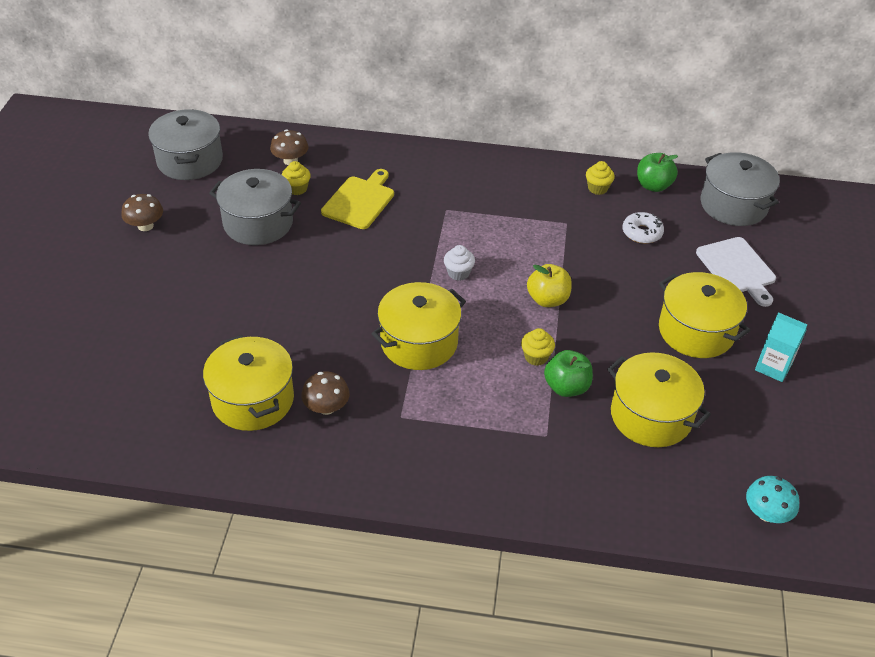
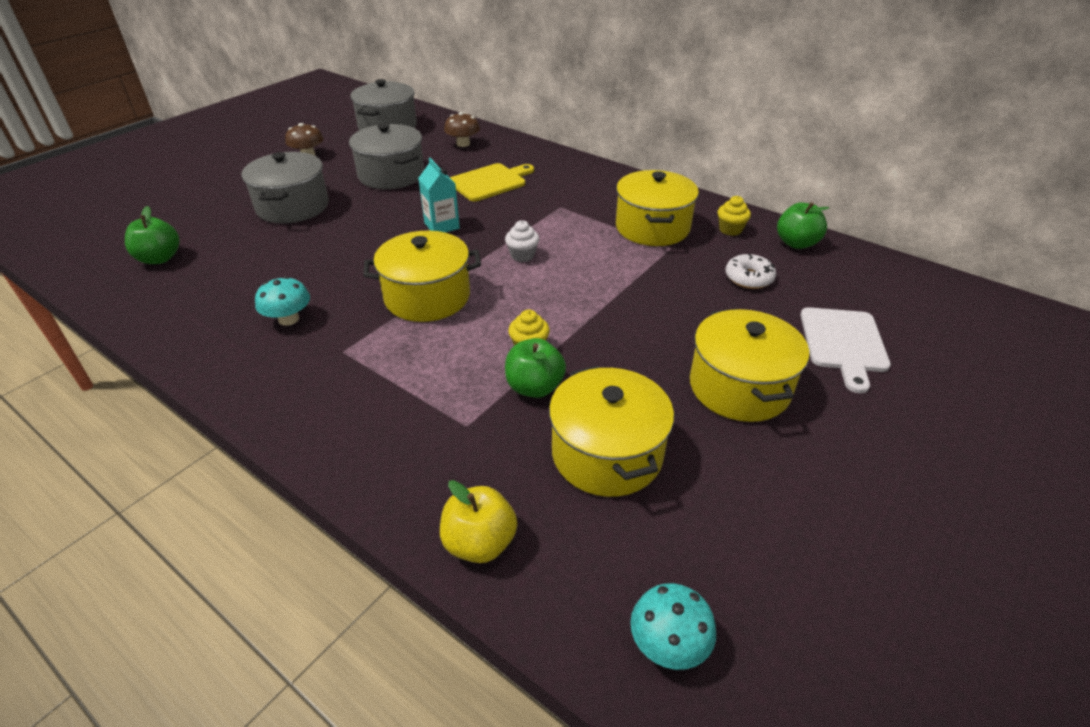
camera: 30 degrees right, 5 degrees down
(136, 396) = (160, 258): none -> green apple
(253, 400) = (238, 291): yellow pot -> yellow pot (652, 227)
(297, 189) = (447, 162): yellow cupcake -> none
(326, 407) = (288, 319): brown mushroom -> turquoise mushroom
(547, 299) = (590, 303): yellow apple -> yellow apple (480, 543)
(733, 205) = (884, 284): grey pot -> grey pot (293, 207)
(773, 367) = (817, 462): turquoise carton -> turquoise carton (442, 226)

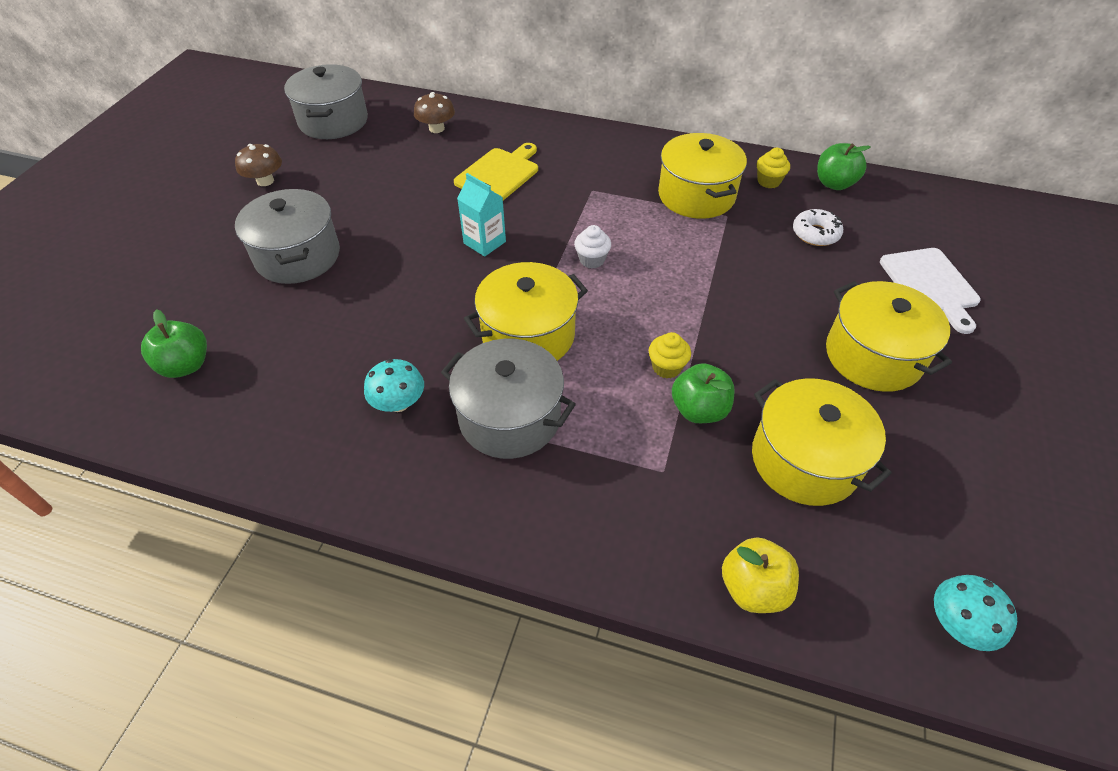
camera: 20 degrees left, 10 degrees up
(391, 175) = (383, 188): grey pot -> grey pot (509, 417)

